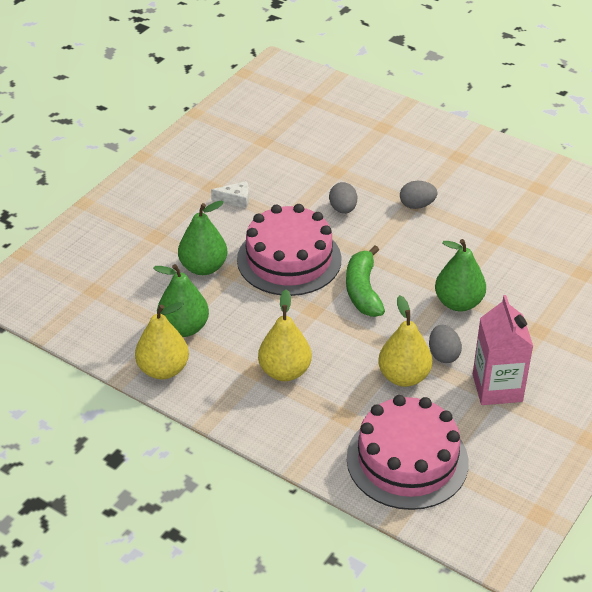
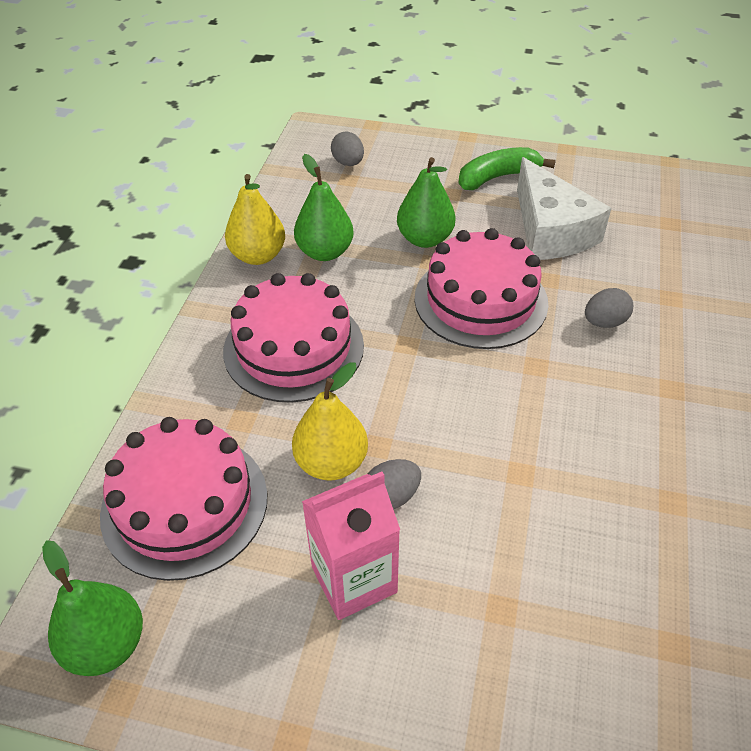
camera: 70 degrees right, 5 degrees up
(235, 199) = (551, 231): white cheese -> white cheese, size x2.45
(285, 371) = (293, 348): yellow pear -> pink cake
(363, 291) = (467, 381): green banana -> green banana (497, 177)
(417, 205) = (670, 393): grey egg -> grey egg (348, 163)
(458, 303) = (503, 489): green pear -> green pear (106, 644)

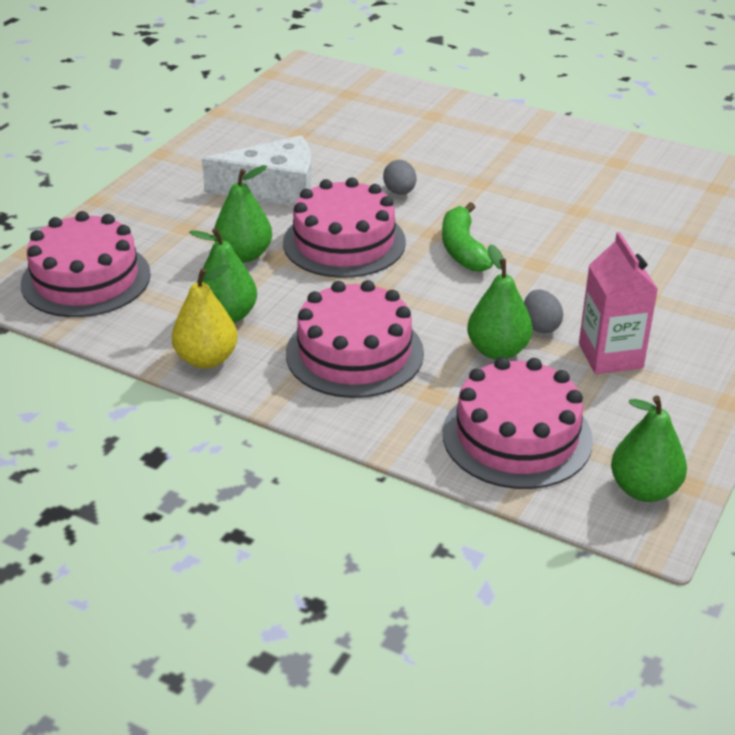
camera: 75 degrees left, 10 degrees down
(331, 463) = (498, 350): yellow pear -> green pear
(348, 163) = (86, 279): grey egg -> pink cake
(497, 177) = (178, 198): green banana -> green banana (462, 249)

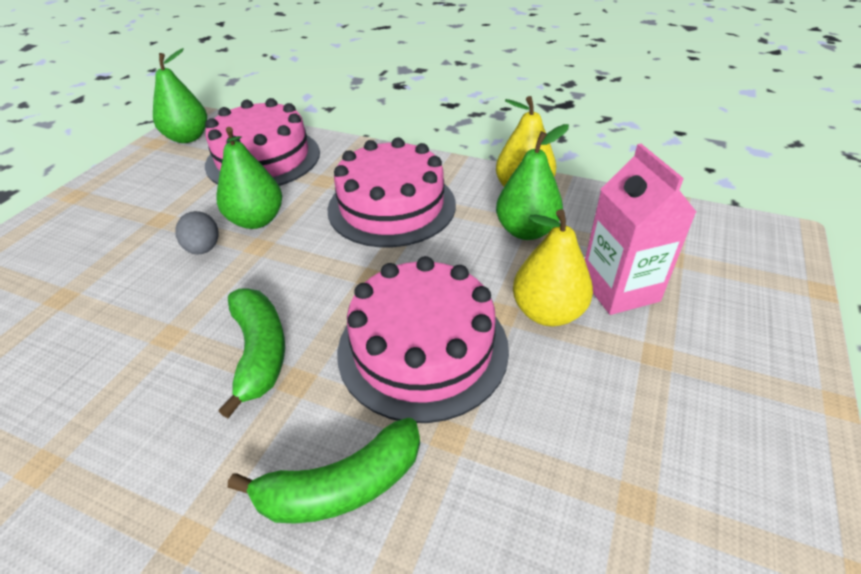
camera: 175 degrees right, 5 degrees up
(86, 279) = (708, 259): pink cake -> none
(244, 255) = (547, 312): green pear -> yellow pear
(274, 189) = (568, 470): white cheese -> none
(399, 192) = (342, 486): grey egg -> green banana
(610, 356) = (150, 225): pink carton -> pink carton (619, 289)

